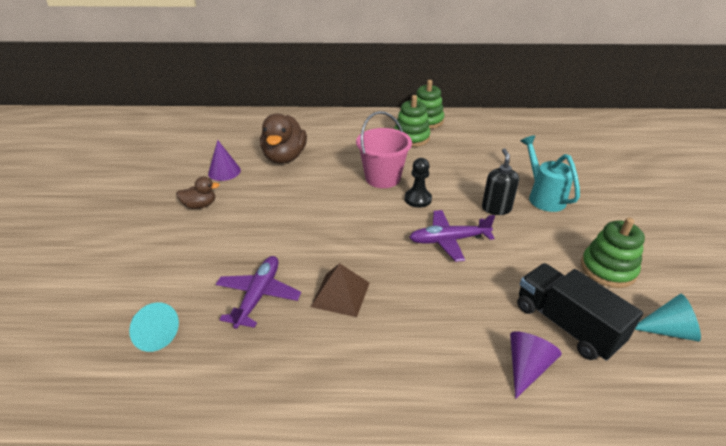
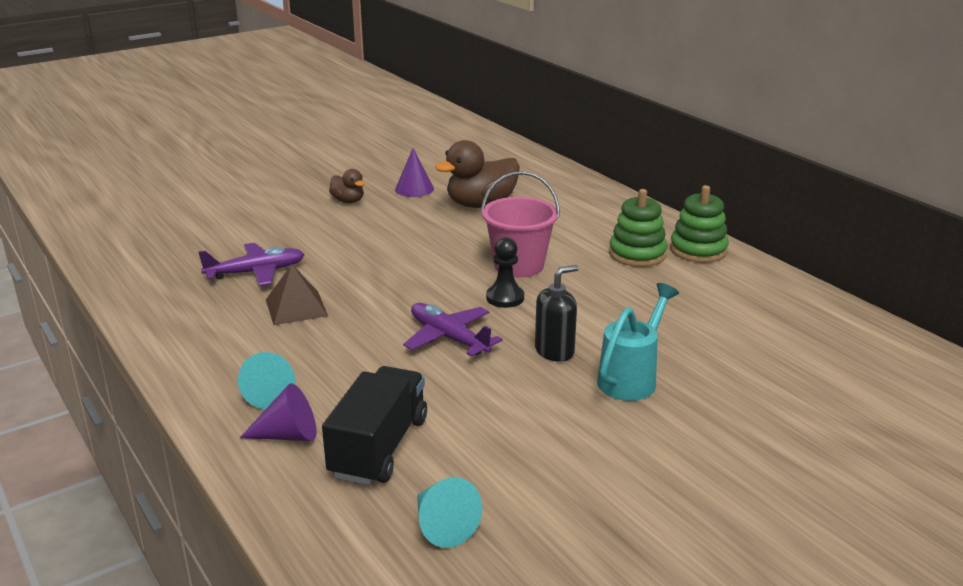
camera: 55 degrees right, 10 degrees down
(153, 334) = (174, 251): turquoise cone -> turquoise cone (273, 394)
(607, 269) = (521, 459): green stacking toy -> none

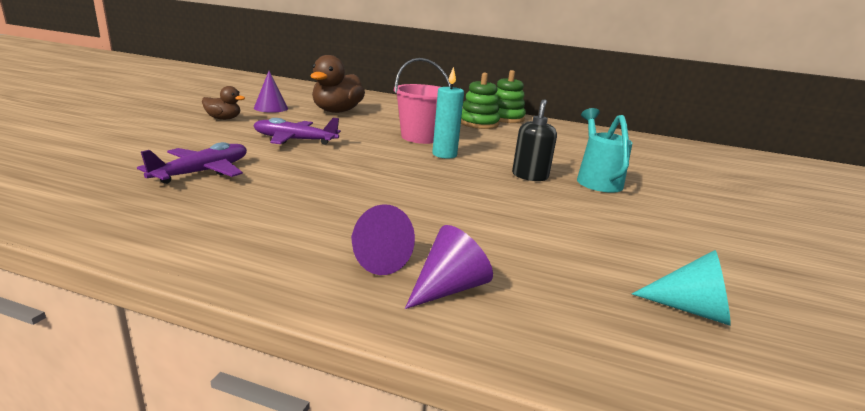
camera: 40 degrees left, 5 degrees down
(273, 394) = (374, 259): turquoise cone -> purple cone
(296, 307) = (287, 189): brown pyramid -> none
(379, 447) = (539, 269): black truck -> none
(449, 338) = (450, 183): purple plane -> purple plane (295, 140)
(505, 298) = (444, 154): black pawn -> turquoise candle

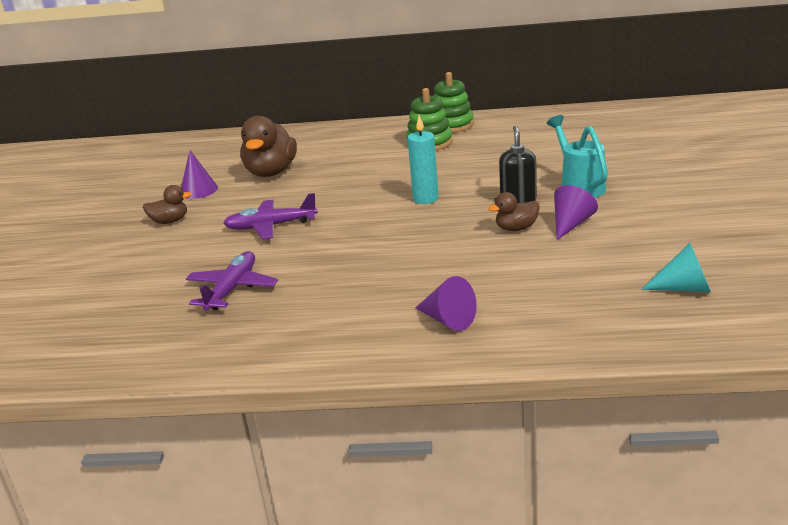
camera: 10 degrees left, 5 degrees up
(421, 137) = (387, 183): pink bucket -> none
(448, 288) = (515, 324): purple cone -> purple cone (571, 224)
(513, 196) = (516, 228): none -> brown duck

